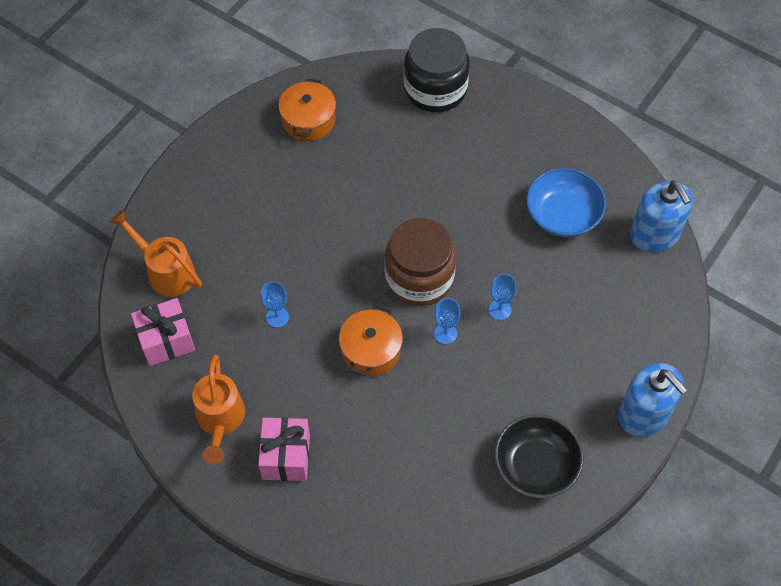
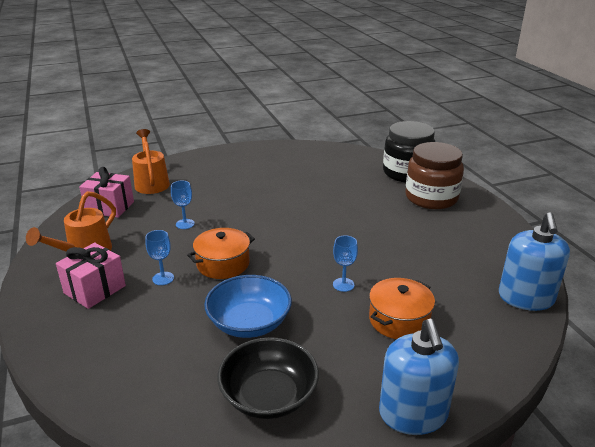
camera: 35 degrees right, 30 degrees down
(308, 120) = (310, 159): orange pot -> orange pot (399, 320)
(419, 278) = (300, 244): brown jar -> brown jar (431, 198)
(445, 334) = (286, 279): blue goblet -> blue goblet (163, 278)
(562, 215) = (448, 256): blue bowl -> blue bowl (249, 323)

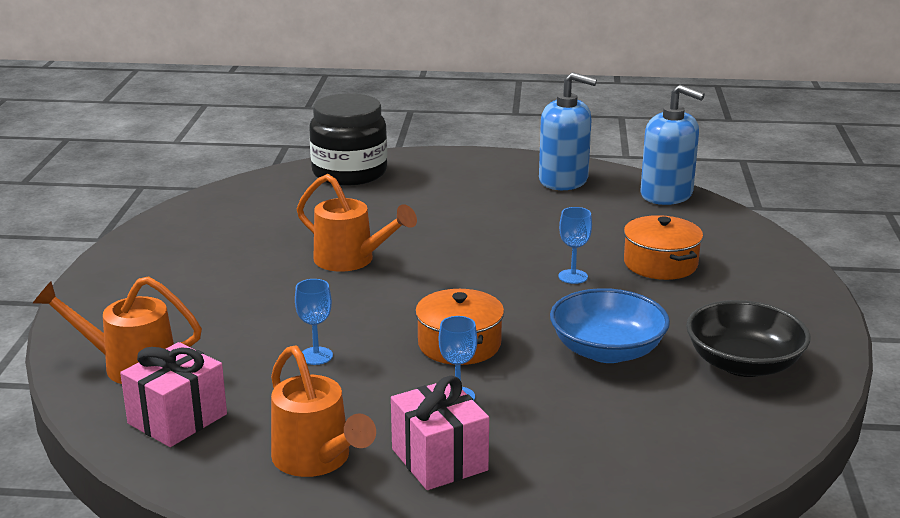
camera: 65 degrees left, 5 degrees down
(297, 204) = (351, 260): none -> orange watering can
(413, 414) = (803, 295): blue soap dispenser -> blue soap dispenser (563, 180)
(431, 198) = (429, 178): brown jar -> none

